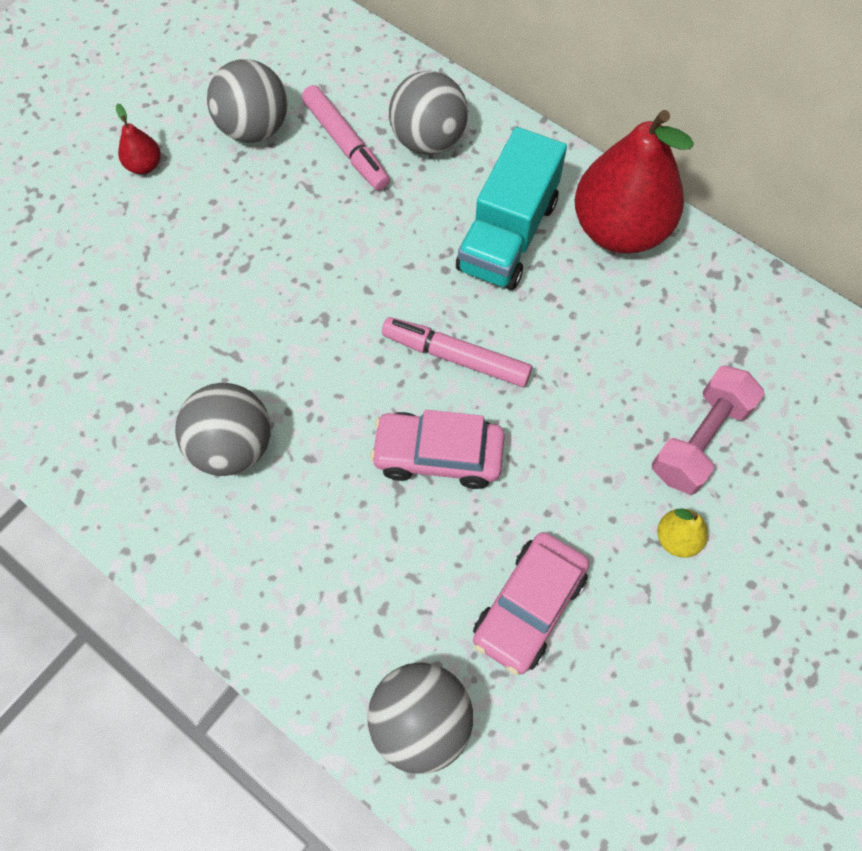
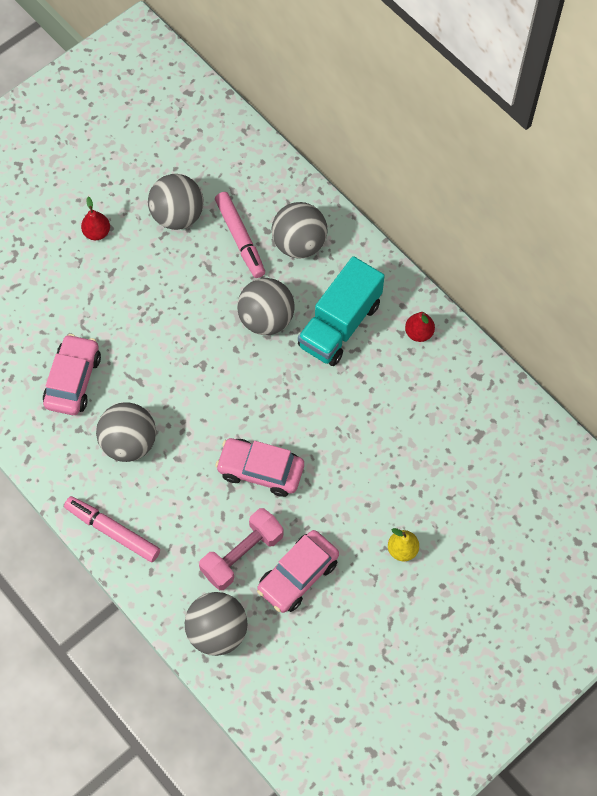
camera: 10 degrees right, 0 degrees up
(135, 369) = (73, 380): none -> pink car
(403, 243) = (266, 319): none -> grey ball
(456, 357) = (286, 406): pink marker -> pink marker (113, 531)
(619, 229) = (418, 333): red pear -> red pear, size x0.41
(699, 440) = (434, 489): pink dumbbell -> pink dumbbell (242, 554)

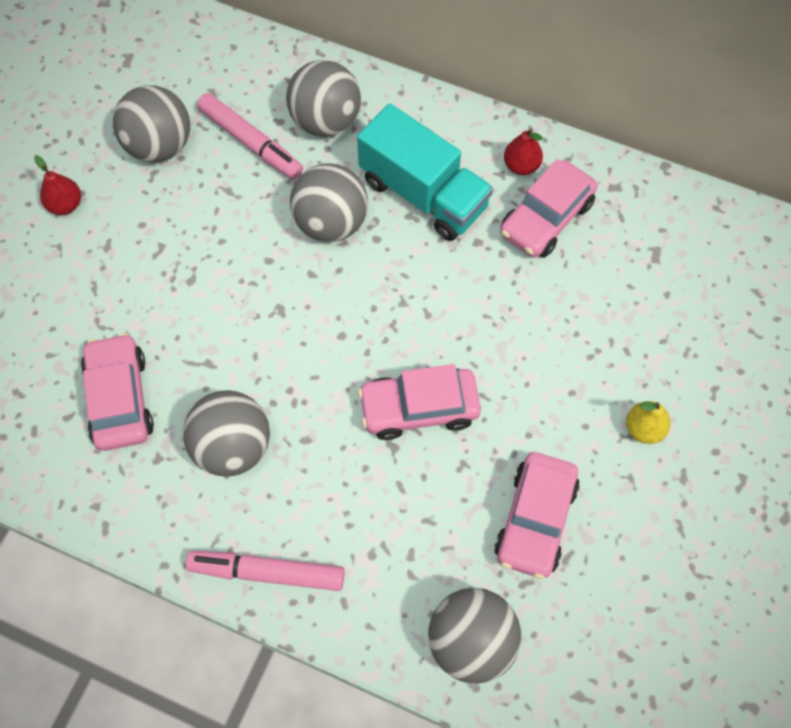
camera: 25 degrees left, 0 degrees up
(242, 554) = (451, 525): pink dumbbell -> none
(339, 324) = (423, 194): turquoise truck -> turquoise truck turned 60 degrees counterclockwise
(415, 378) = (546, 218): none -> pink car

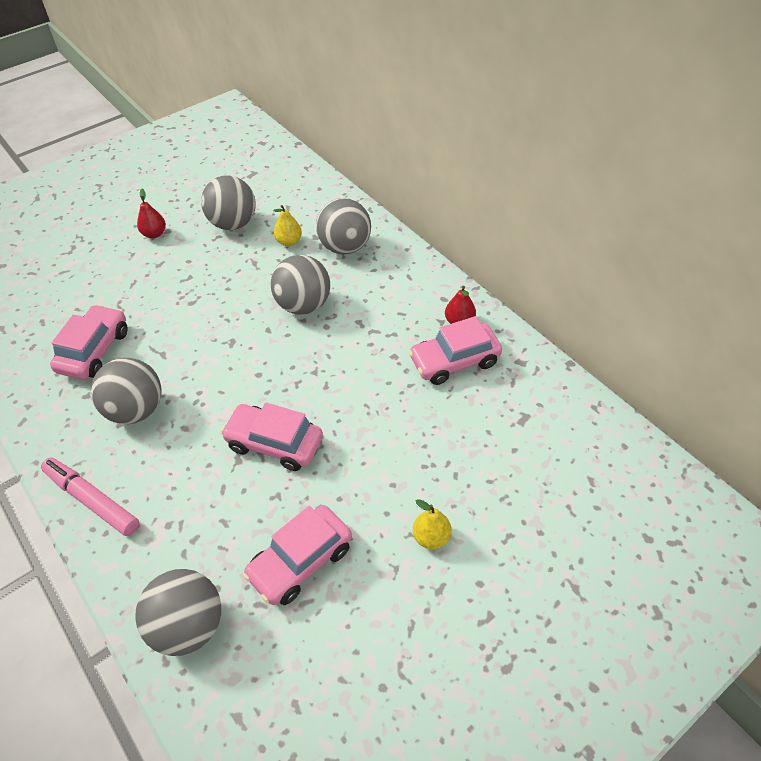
camera: 30 degrees right, 15 degrees down
(250, 142) = (289, 241): pink marker -> yellow pear
(423, 194) = (378, 312): turquoise truck -> none

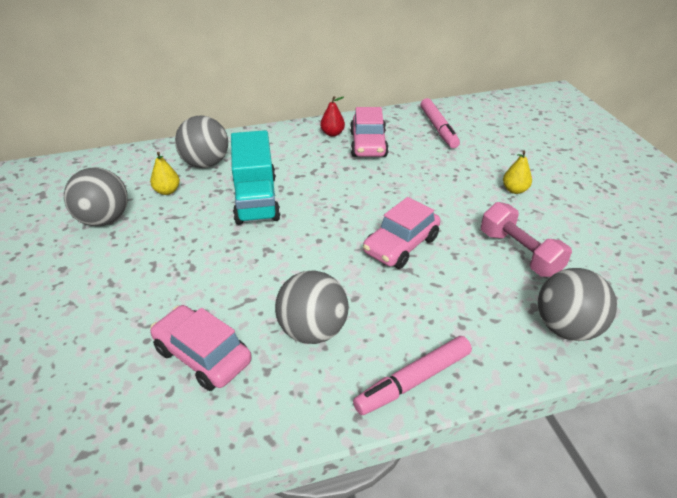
camera: 70 degrees left, 10 degrees down
(154, 234) = (56, 279): red pear -> none
(300, 561) = (519, 253): pink car -> pink dumbbell
(303, 305) = (256, 199): grey ball -> turquoise truck
(537, 421) = (438, 128): none -> pink marker

